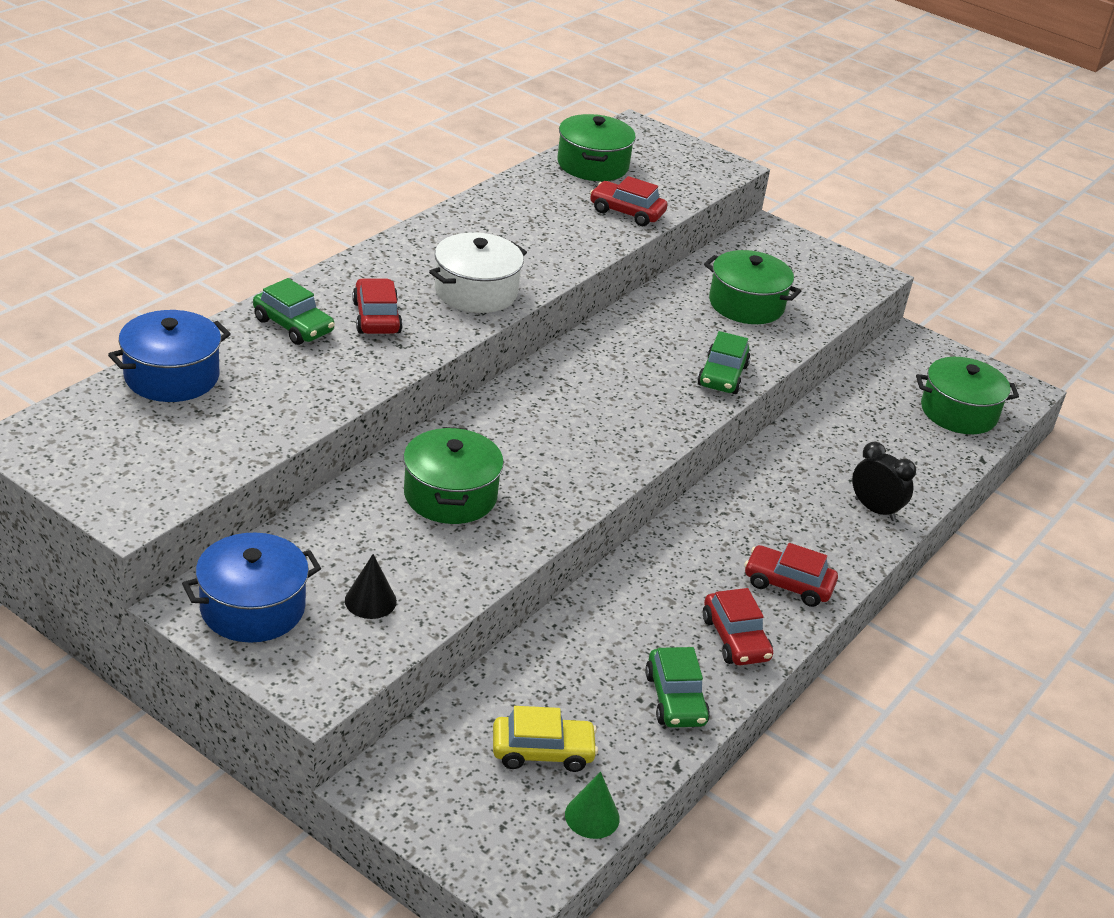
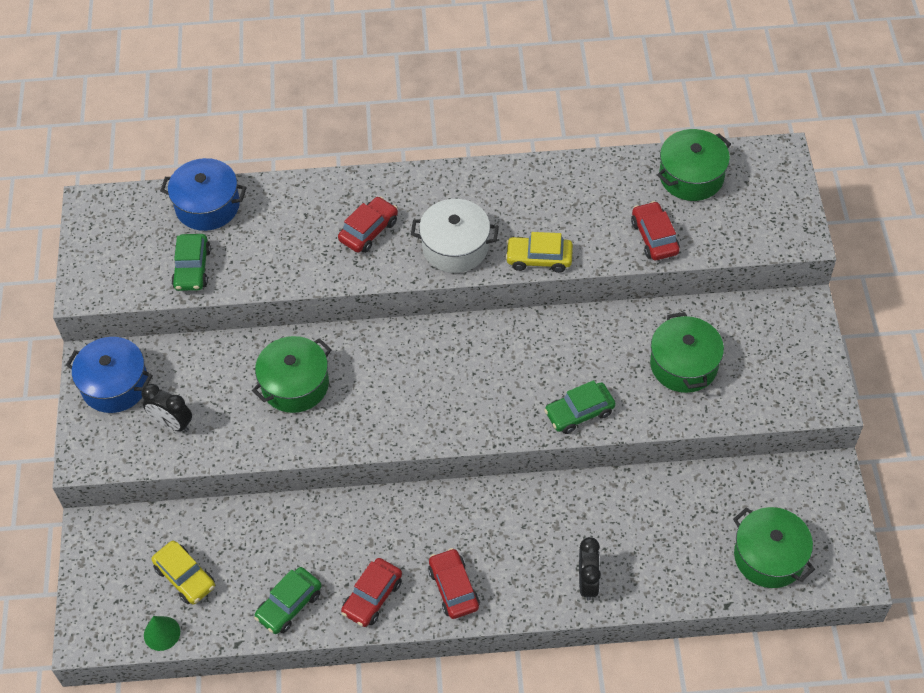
camera: 55 degrees right, 20 degrees up
(293, 325) = (314, 207): green car -> green car (192, 268)
(370, 601) = (172, 424): black cone -> black clock
(560, 266) = (539, 259): none -> yellow car

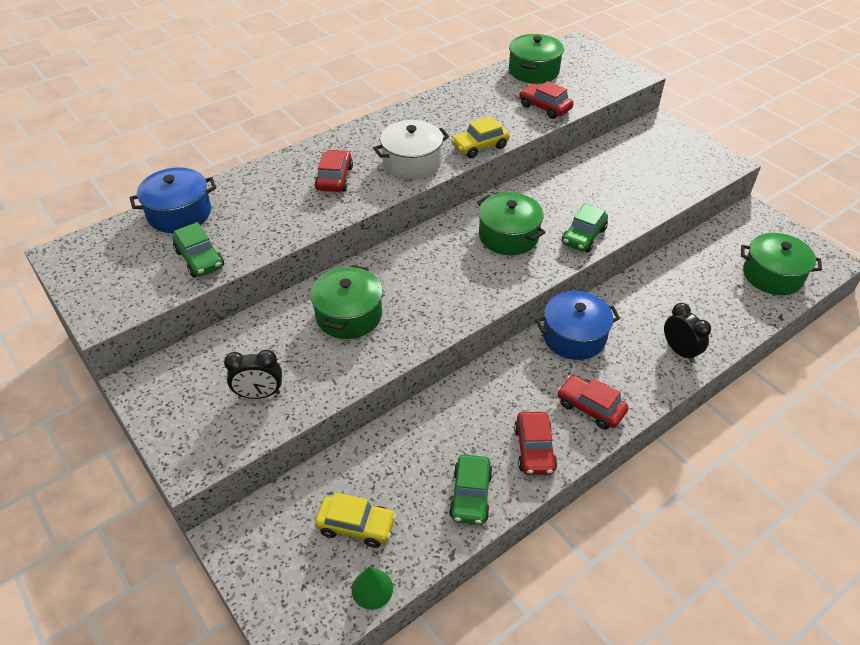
camera: 35 degrees left, 10 degrees down
(115, 385) = (178, 390): blue pot -> blue pot (574, 337)
(684, 365) = (621, 181): green pot -> green pot (508, 236)

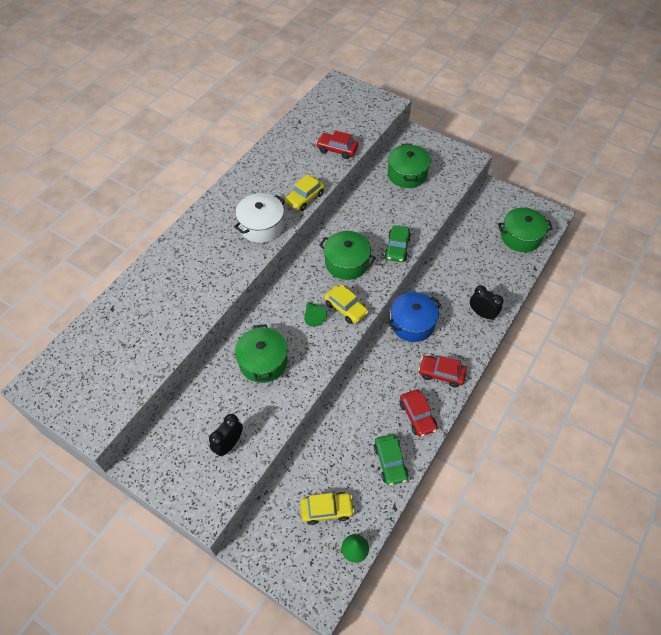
camera: 20 degrees left, 10 degrees up
(179, 213) = (107, 321): blue pot -> none
(200, 259) = (143, 357): green car -> none
(259, 394) = (229, 444): black clock -> black clock turned 150 degrees clockwise
(334, 178) = (210, 256): red car -> none
(437, 283) = (313, 317): none -> green cone
(484, 285) = (346, 308): none -> yellow car
(533, 71) = (316, 116): green pot -> green pot (407, 174)

